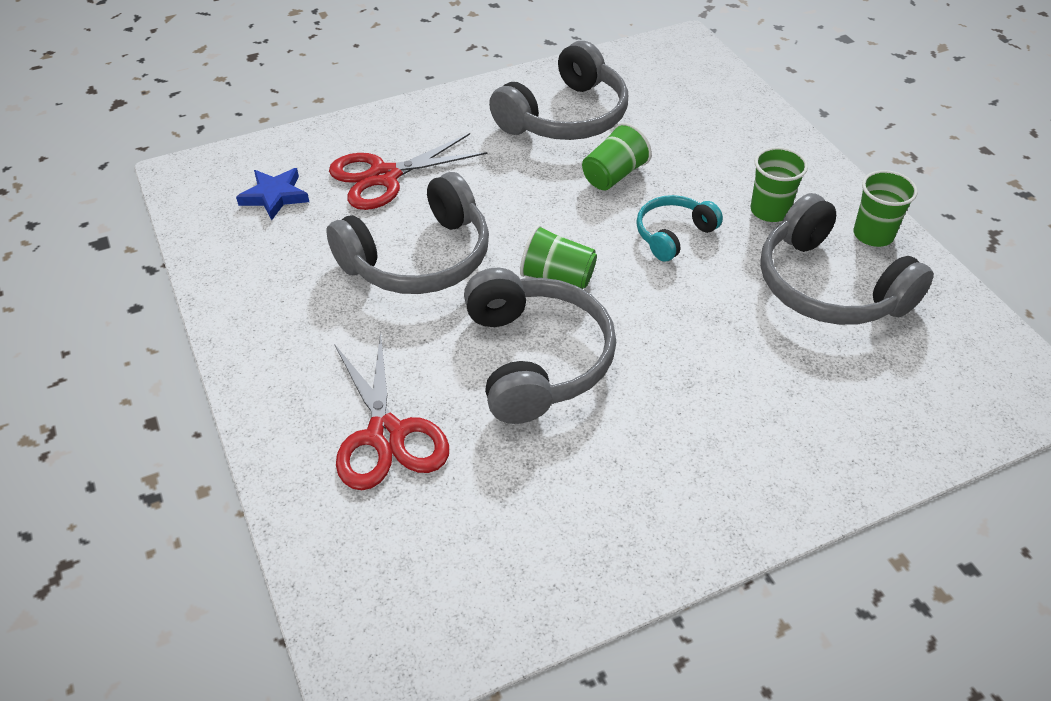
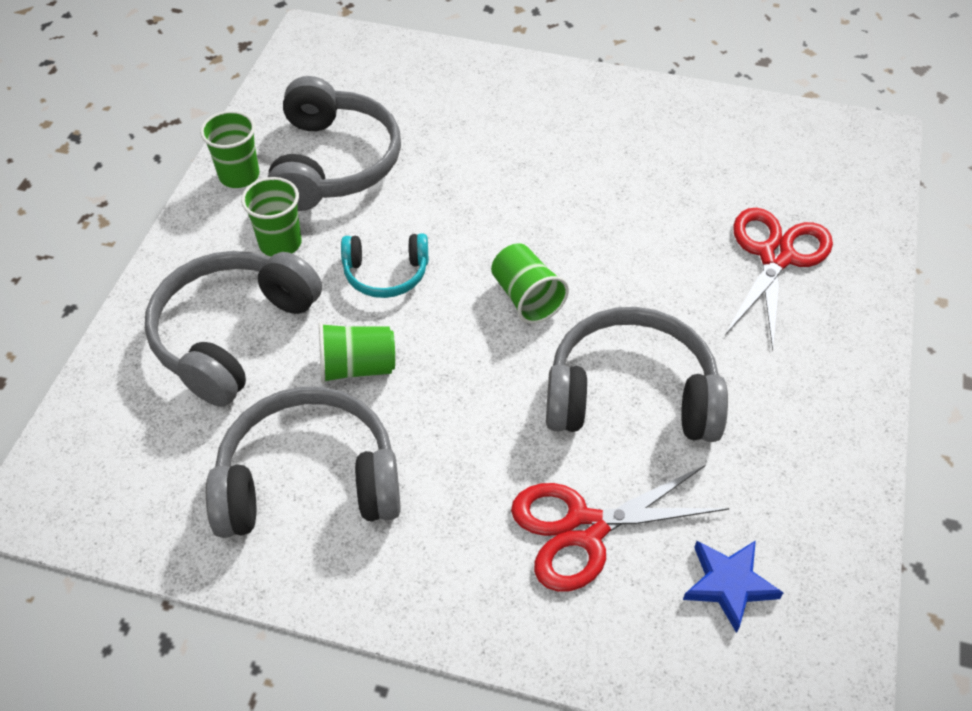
camera: 140 degrees left, 5 degrees up
(384, 176) = (585, 529): red scissors -> red scissors turned 150 degrees clockwise
(536, 359) = (613, 243): grey headphones -> grey headphones (233, 335)

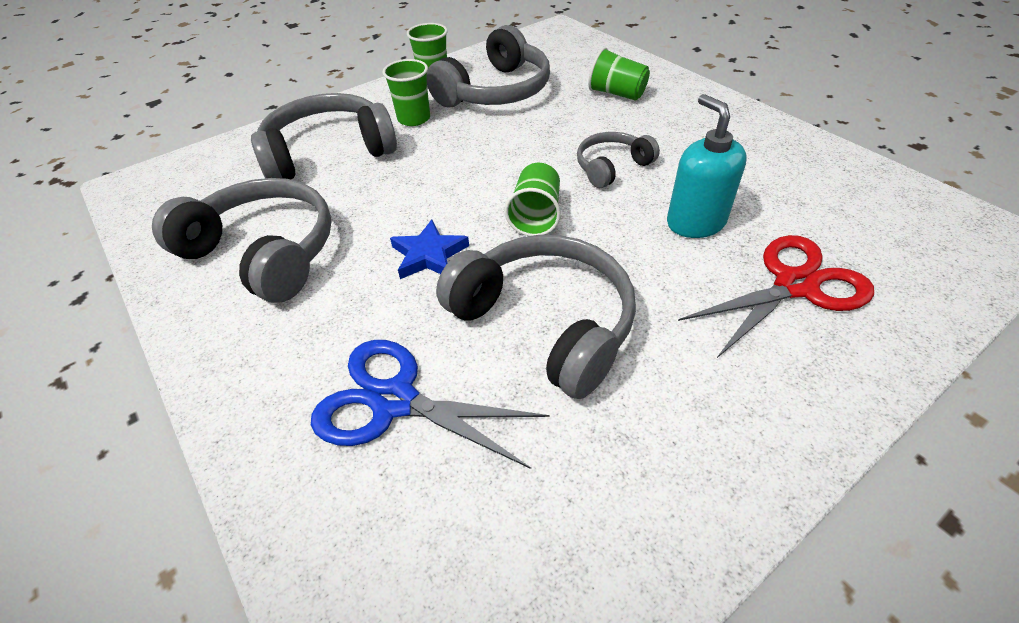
camera: 40 degrees right, 5 degrees down
(357, 367) = (373, 203): green cup -> green cup (616, 93)
(386, 273) = (456, 160): turquoise headphones -> none
(543, 208) = (612, 167): none -> grey headphones
(585, 529) = (395, 401): red scissors -> blue scissors
(661, 233) = (695, 222): none -> turquoise soap dispenser
(729, 584) = (462, 540): blue star -> blue star (429, 255)

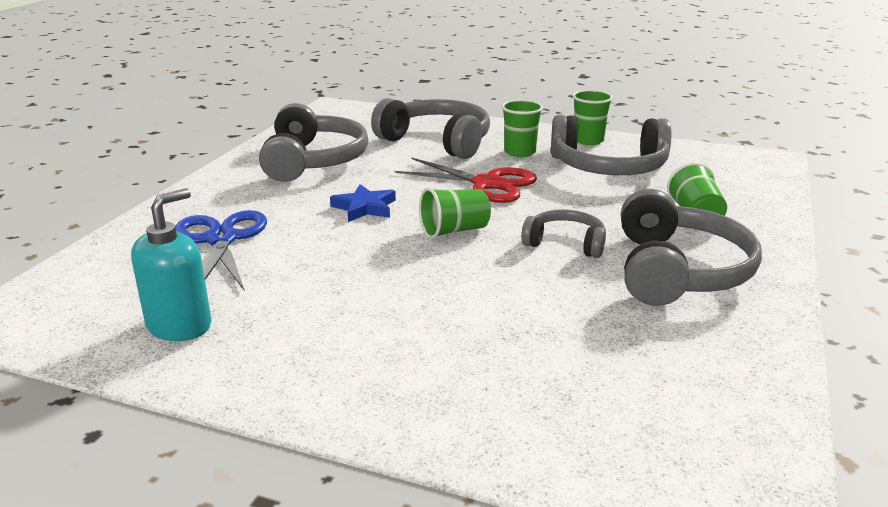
camera: 55 degrees right, 20 degrees down
(545, 323) = (335, 267): grey headphones -> grey headphones (677, 271)
(695, 222) = (532, 300): turquoise soap dispenser -> turquoise soap dispenser (180, 325)
(795, 285) = (496, 370): red scissors -> red scissors (487, 184)

